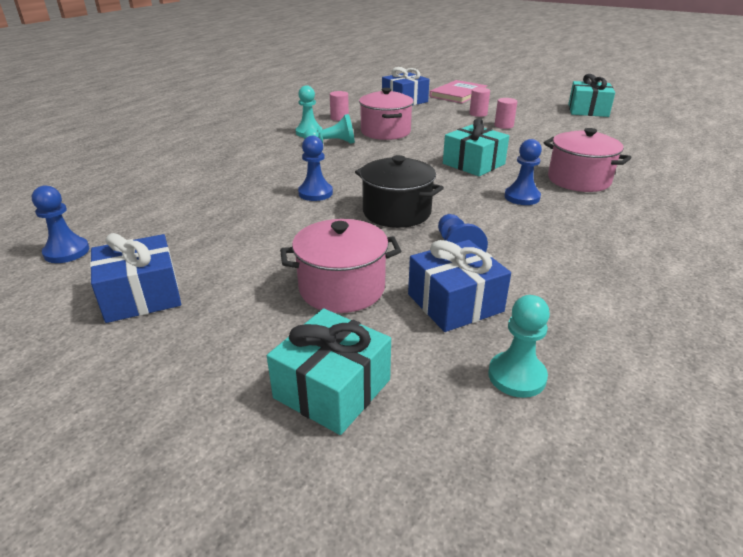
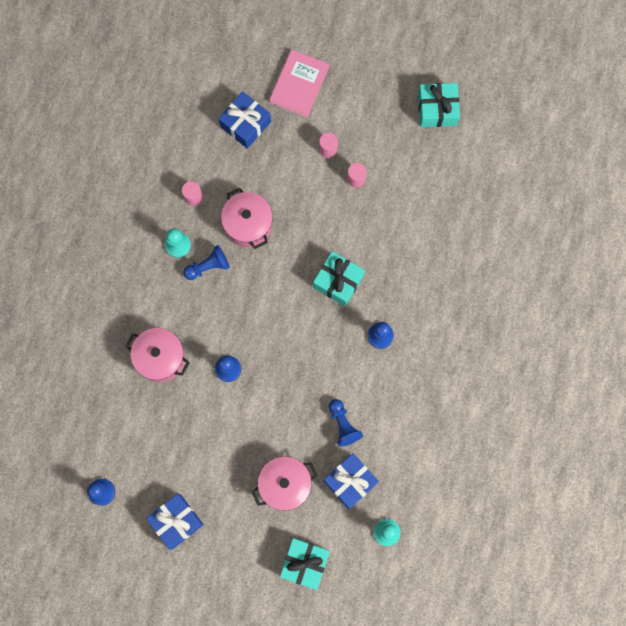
camera: 15 degrees left, 45 degrees up
(332, 143) = (208, 266): turquoise pawn -> blue pawn
(396, 212) = (295, 384): black pot -> none
(578, 180) = (422, 293): pink pot -> pink pot (160, 358)

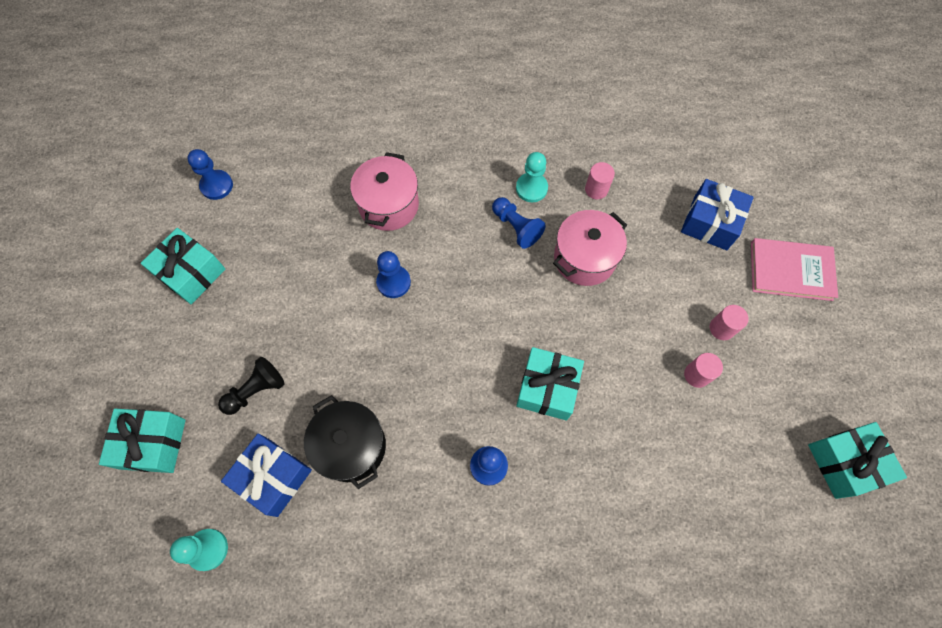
camera: 75 degrees right, 10 degrees down
(176, 521) = (191, 273): blue gift -> turquoise gift
(285, 484) = (256, 390): pink pot -> black pawn
(343, 425) = (351, 446): blue pawn -> black pot

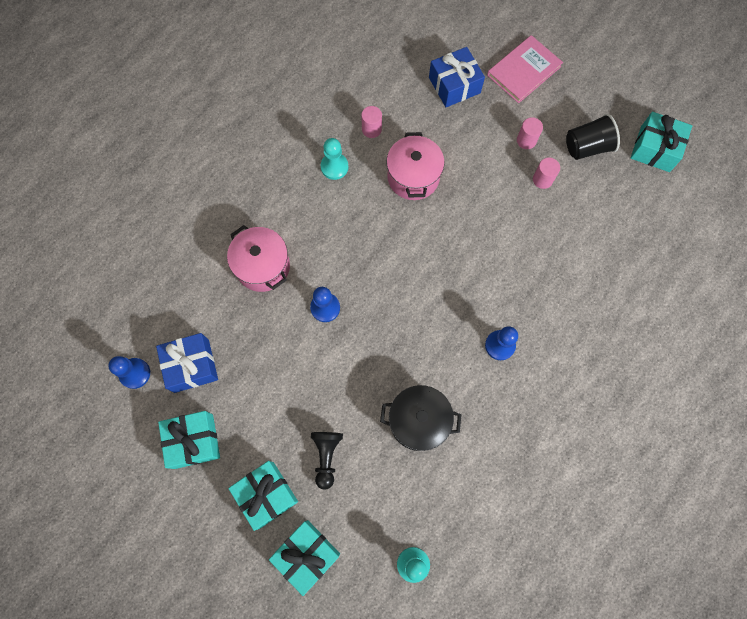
camera: 50 degrees left, 5 degrees up
(273, 477) = (398, 487): blue gift -> blue gift (191, 365)
(516, 227) = (354, 199): blue pawn -> none
(547, 388) = (480, 271): turquoise gift -> turquoise gift (266, 495)
(774, 391) = (587, 147): none -> black cup

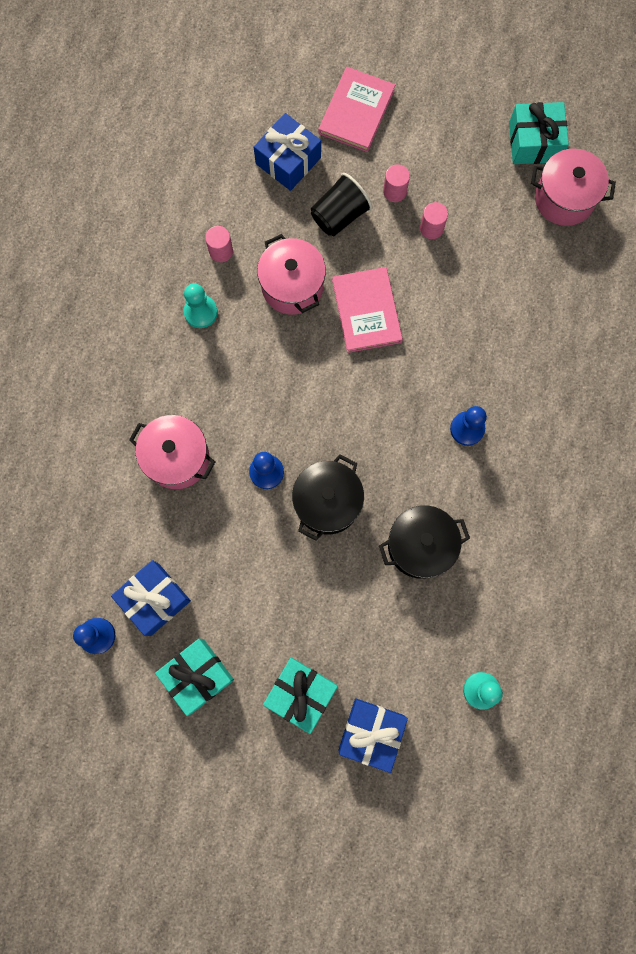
camera: 25 degrees left, 5 degrees up
(306, 555) = (371, 732): turquoise gift -> blue gift
(326, 456) = (343, 626): black pawn -> none
(361, 353) = (327, 502): none -> black pot
(462, 220) = (366, 311): none -> pink book
(587, 147) = (462, 171): black cup -> black cup (339, 216)
(660, 201) = (564, 198): none -> pink pot

